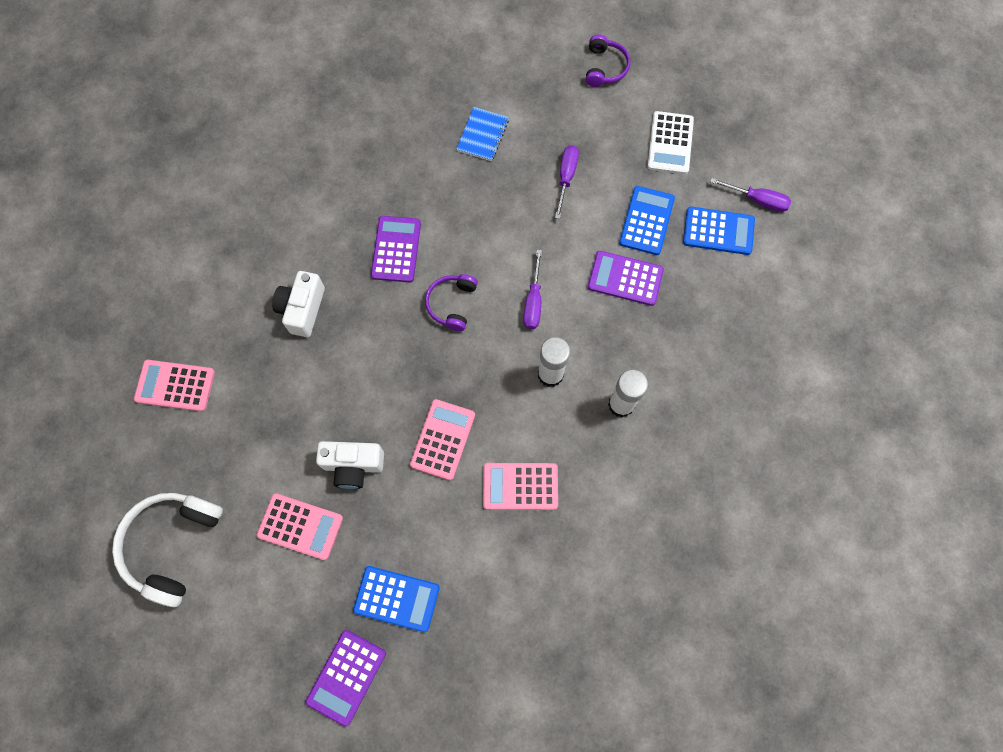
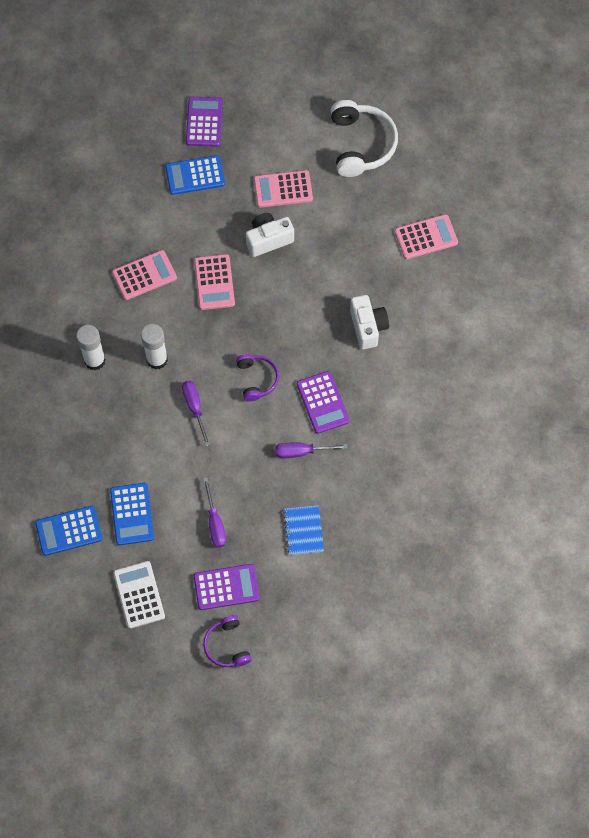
camera: 155 degrees right, 5 degrees down
(625, 278) = (130, 457): purple calculator -> purple calculator (226, 587)
(757, 200) = (45, 573): purple screwdriver -> purple screwdriver (301, 452)

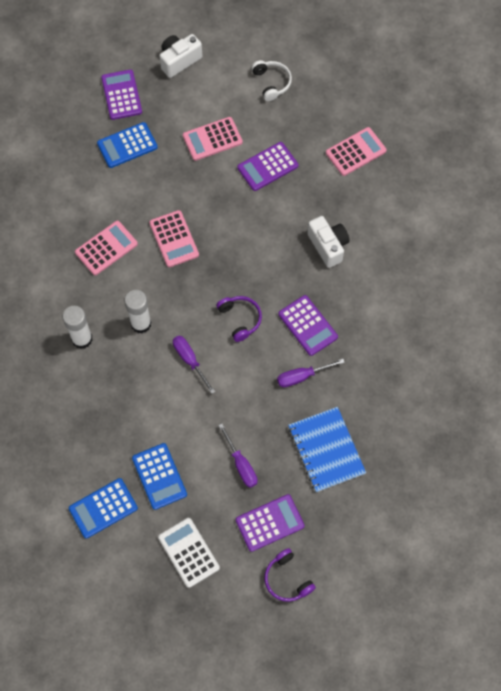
camera: 15 degrees left, 0 degrees up
(268, 240) = (212, 188): white camera -> white camera (179, 60)
(304, 530) = (326, 450): blue notebook -> blue notebook, size x1.58
(331, 231) = (267, 167): none -> purple calculator
(361, 144) = (272, 83): white headphones -> white headphones, size x0.58

